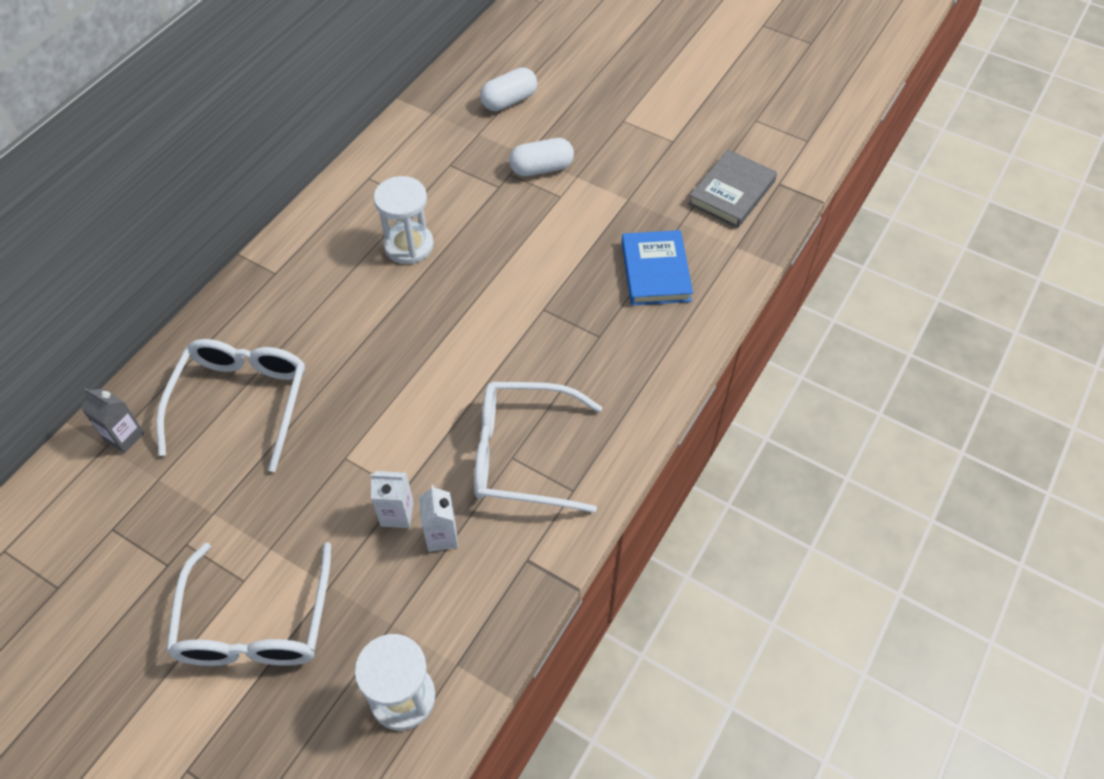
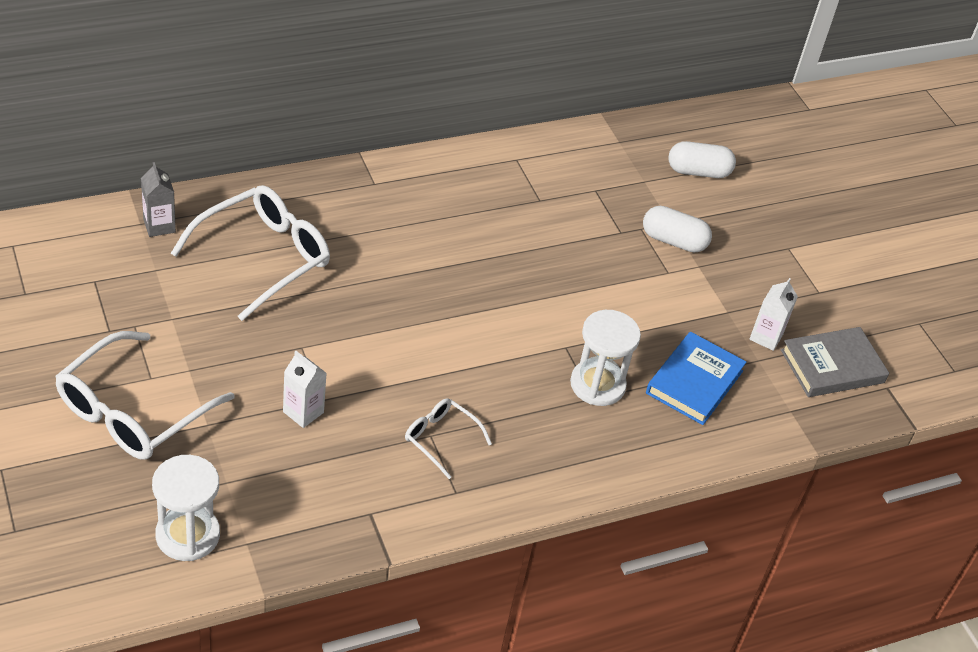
camera: 30 degrees right, 10 degrees down
(408, 245) = (500, 229): white hourglass -> white hourglass (597, 385)
(441, 536) = (321, 451): white carton -> white carton (766, 337)
(521, 454) = (440, 439): white glasses -> white glasses, size x0.51

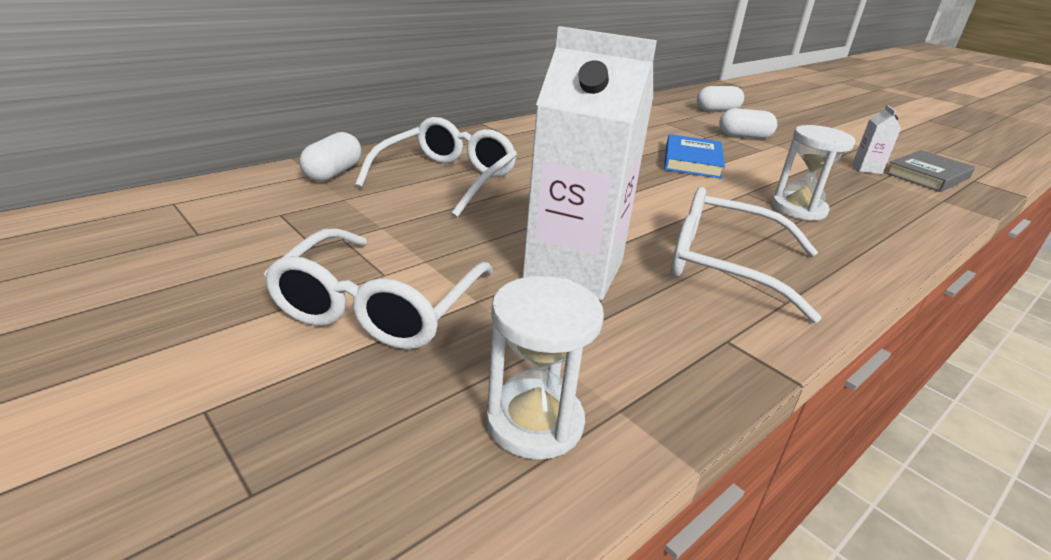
camera: 15 degrees left, 15 degrees down
(159, 226) = (333, 173): grey carton -> white capsule
(303, 412) = (573, 271): white carton -> white carton, size x2.36
(440, 439) = (723, 265): white glasses -> white glasses, size x1.94
(694, 382) = (860, 196): blue book -> blue book (692, 161)

